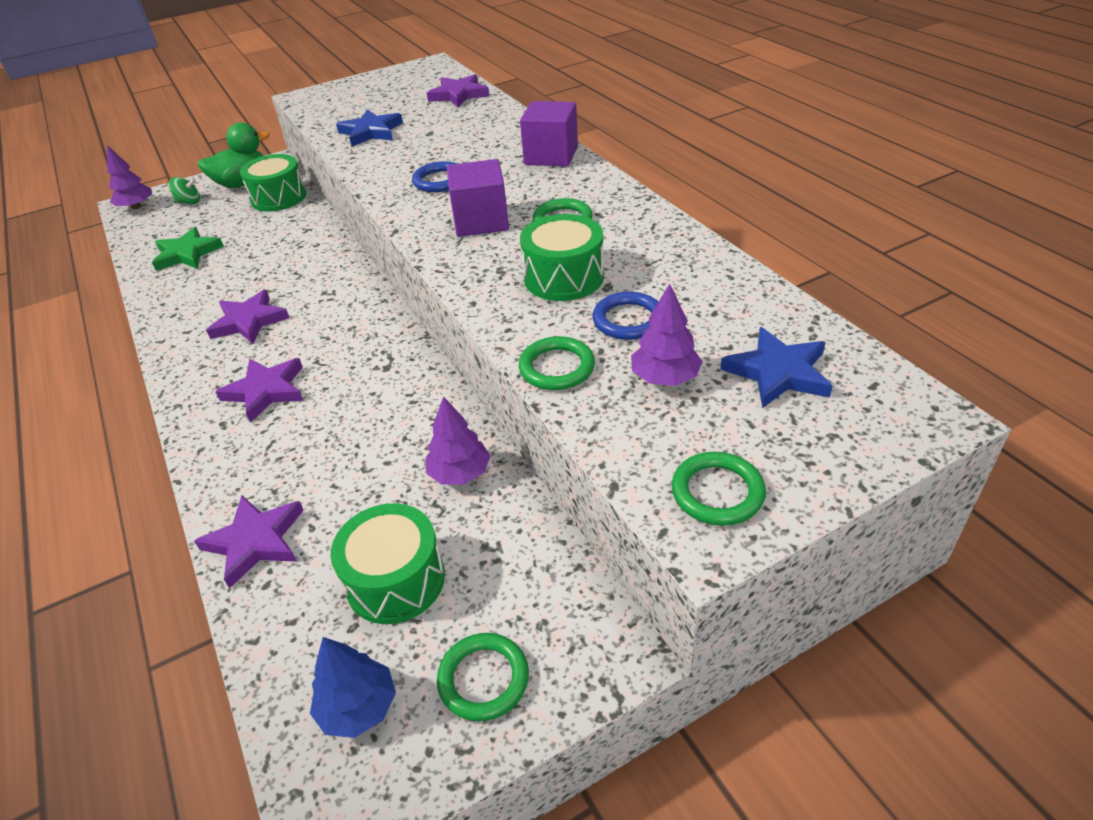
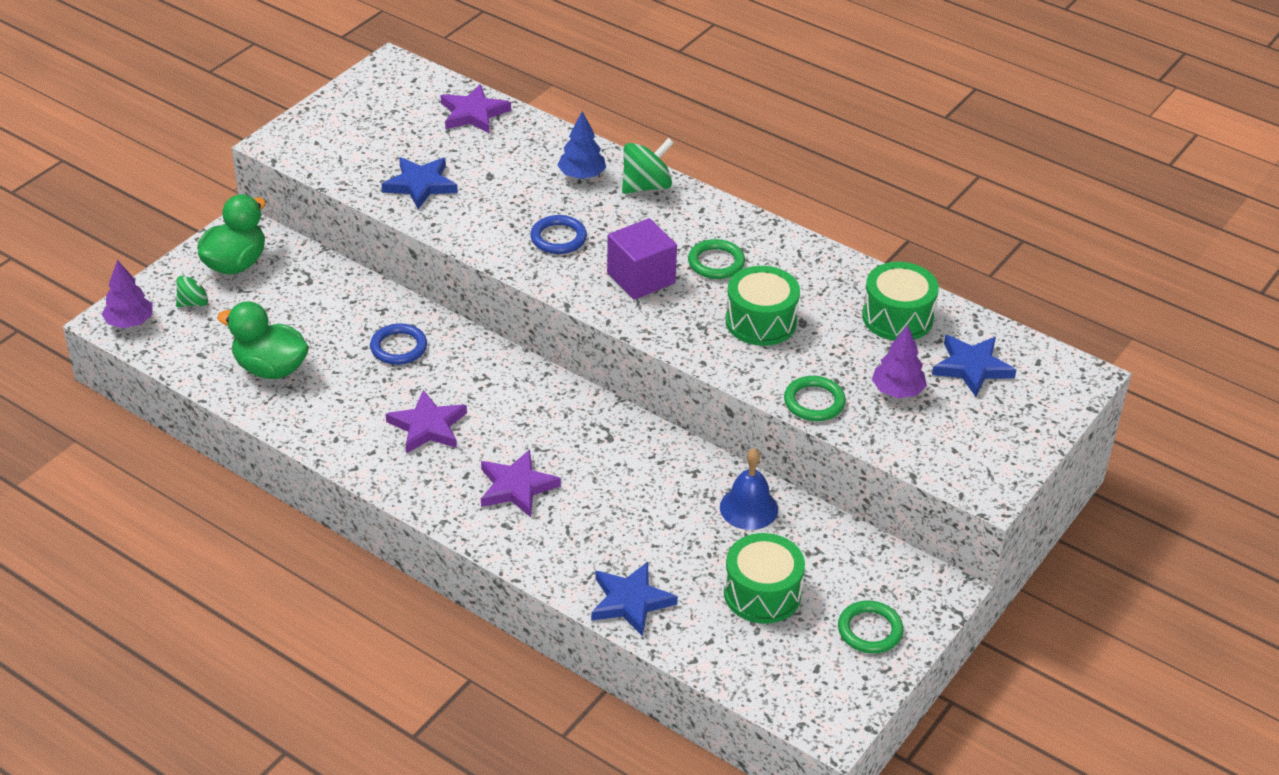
camera: 30 degrees left, 0 degrees up
(187, 254) = (270, 368): green star -> green duck
(255, 541) = (630, 601): purple star -> blue star
(278, 197) = (304, 275): green drum -> green drum (897, 317)
(358, 707) = (802, 671): blue tree -> blue tree (582, 175)
(460, 473) = (748, 508): purple tree -> blue bell
(551, 155) = (646, 186): purple cube -> green spinning top
(628, 320) = (839, 349): blue ring -> blue ring (398, 347)
(717, 492) = (979, 461): green ring -> none

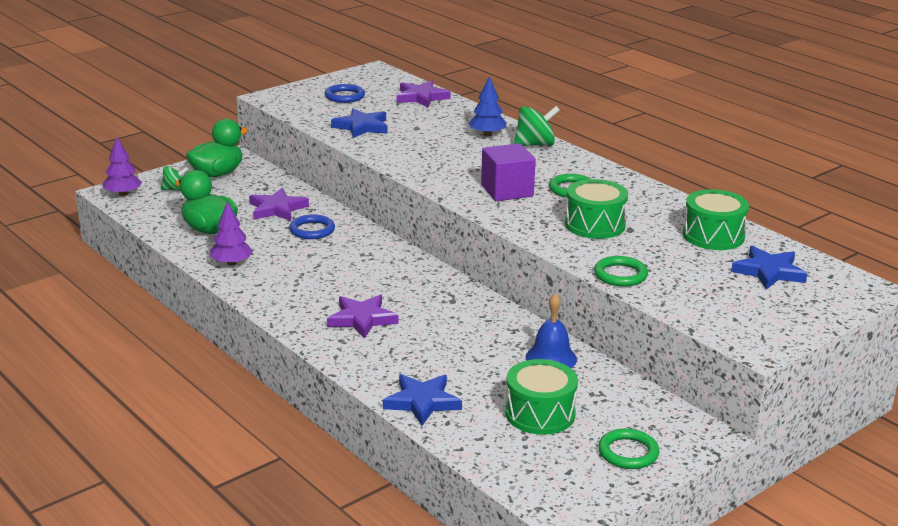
camera: 15 degrees right, 15 degrees down
(428, 426) = (310, 276): purple star -> purple star (277, 209)
(558, 238) = (452, 163): blue ring -> blue ring (344, 96)
(897, 391) = (697, 277): purple tree -> purple tree (231, 263)

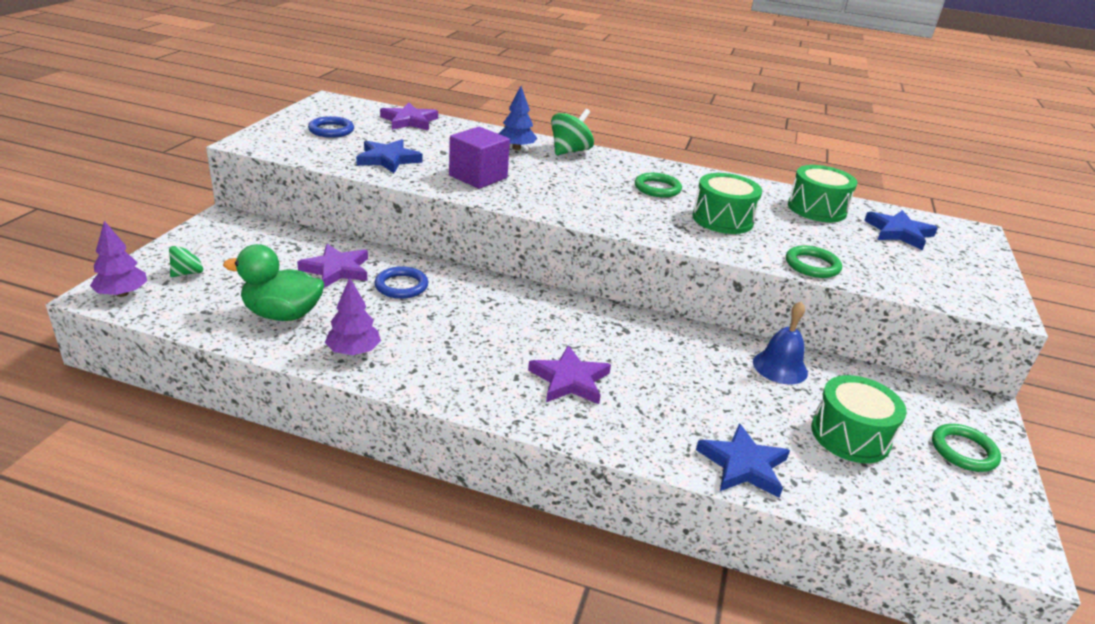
camera: 35 degrees left, 5 degrees up
(217, 174) = (223, 242): green duck -> none
(507, 191) = (607, 201): purple cube -> purple cube (478, 177)

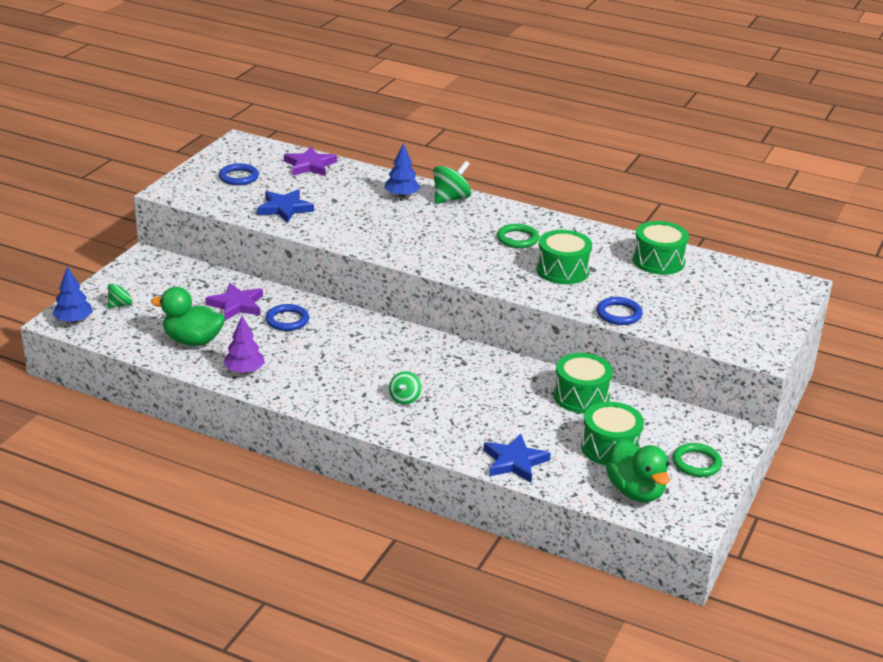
camera: 10 degrees right, 0 degrees up
(122, 294) = (74, 320): purple tree -> blue tree
(478, 177) = (359, 226): purple cube -> none
(570, 380) = (404, 398): purple star -> green spinning top
(780, 367) = (581, 396): blue bell -> green drum
(812, 265) = (619, 314): green ring -> blue ring
(899, 233) = (722, 285): blue star -> none
(918, 501) = (636, 491): none -> green duck

